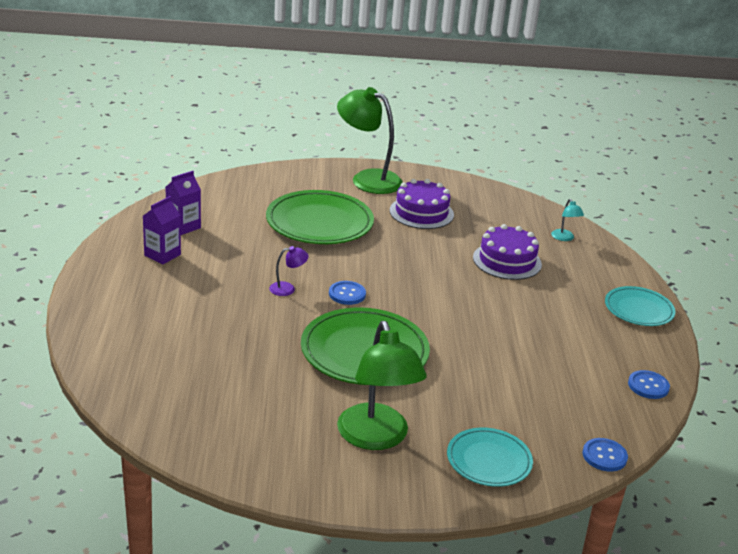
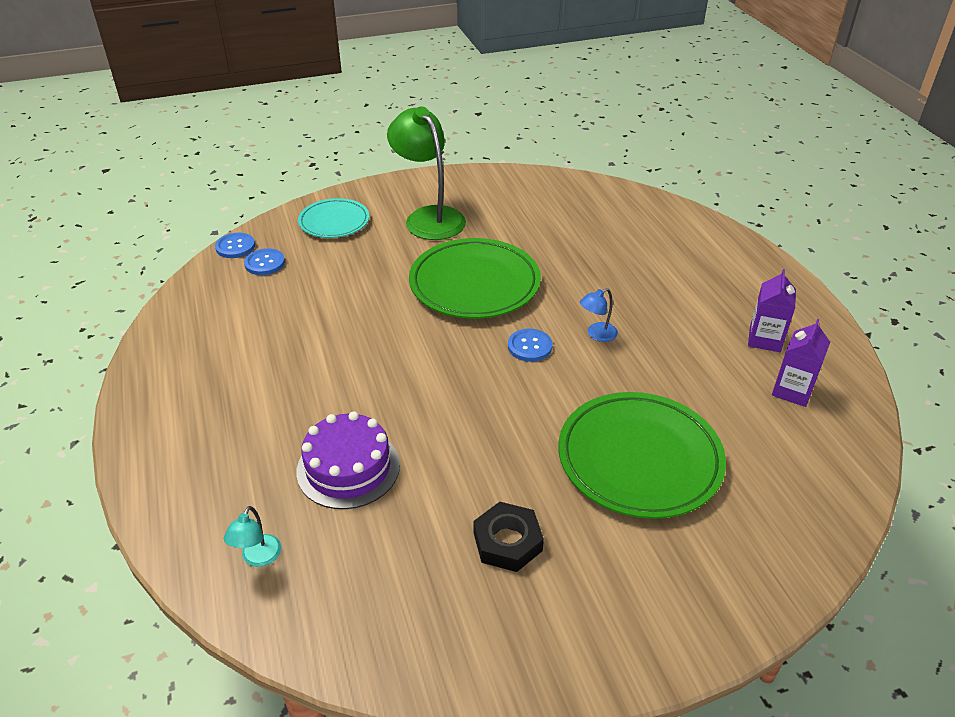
camera: 165 degrees right, 10 degrees up
(287, 288) = (597, 335): purple lamp -> blue lamp
(367, 179) = (642, 612): green lamp -> none
(421, 212) = (507, 541): purple cake -> black nut
(564, 238) = (258, 558): turquoise lamp -> turquoise lamp turned 135 degrees counterclockwise
(638, 310) = (162, 429): turquoise plate -> none
(648, 386) = (177, 322): blue button -> blue button (265, 263)

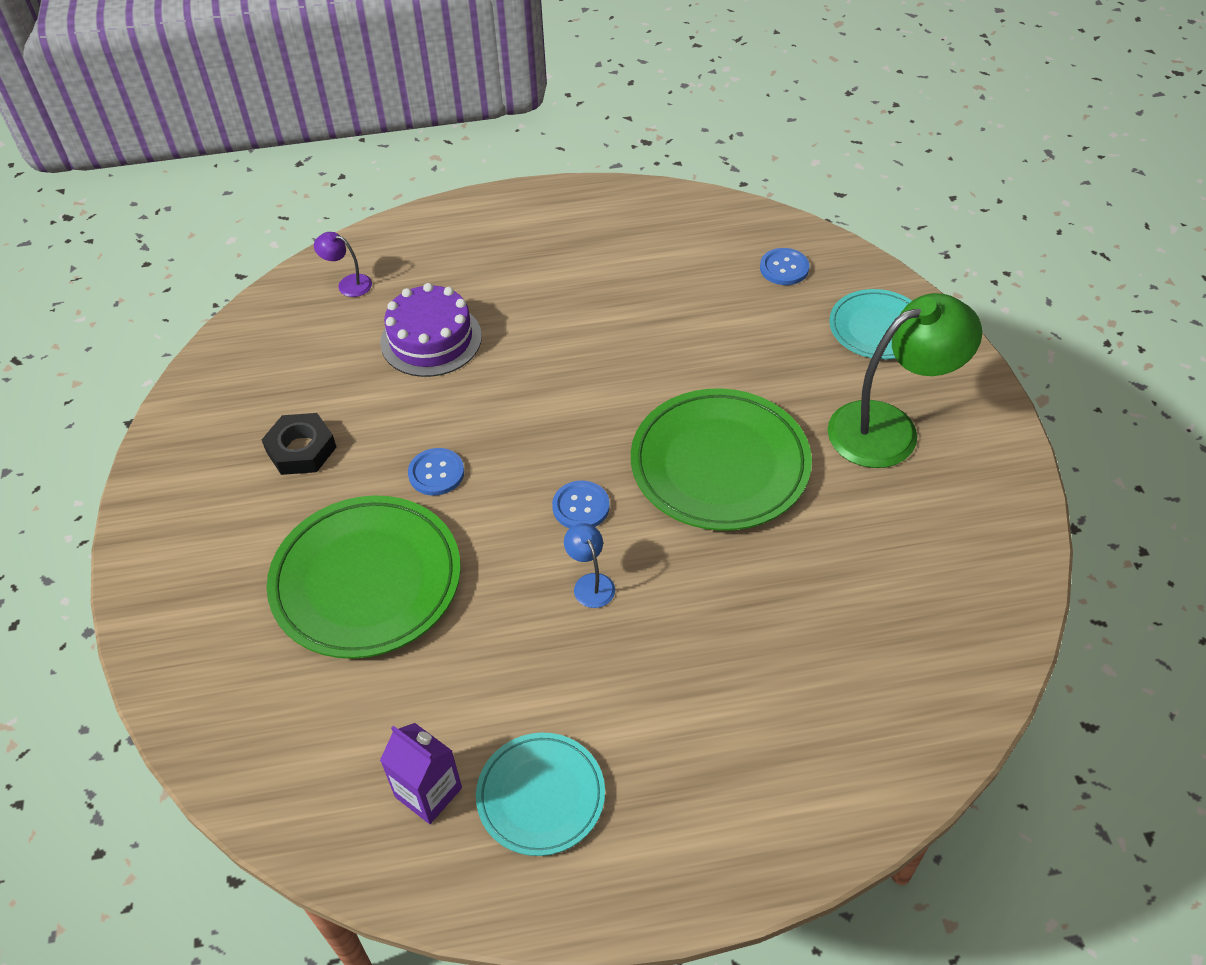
camera: 100 degrees right, 10 degrees up
(235, 247) = (821, 242): blue button -> blue button (436, 473)
(258, 558) = (348, 284): turquoise lamp -> purple lamp
(765, 339) = (541, 796): purple carton -> turquoise plate

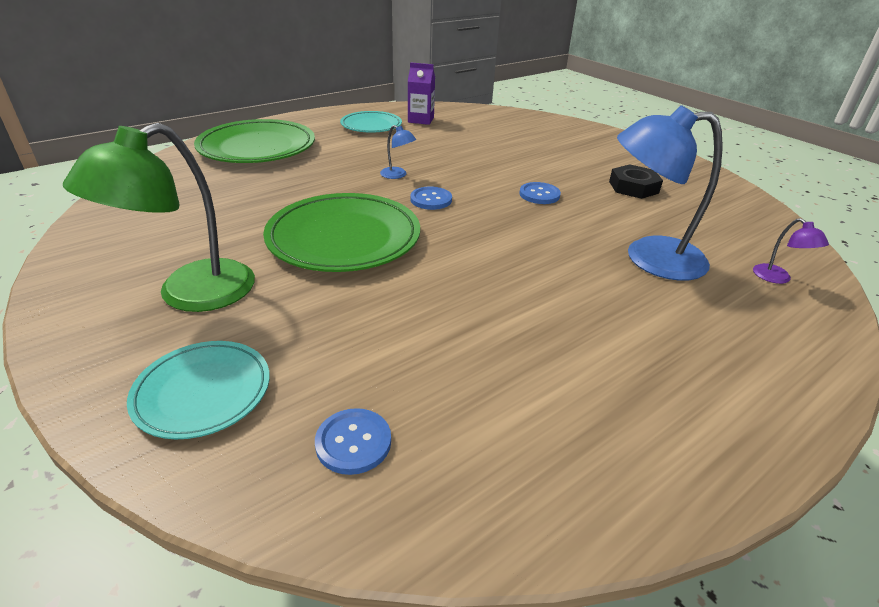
camera: 150 degrees right, 15 degrees down
(348, 284) = (777, 278): purple lamp -> purple lamp turned 75 degrees clockwise
(366, 581) = (521, 155): green plate -> green plate (257, 147)
(431, 339) = (649, 258): purple cake -> blue lamp

